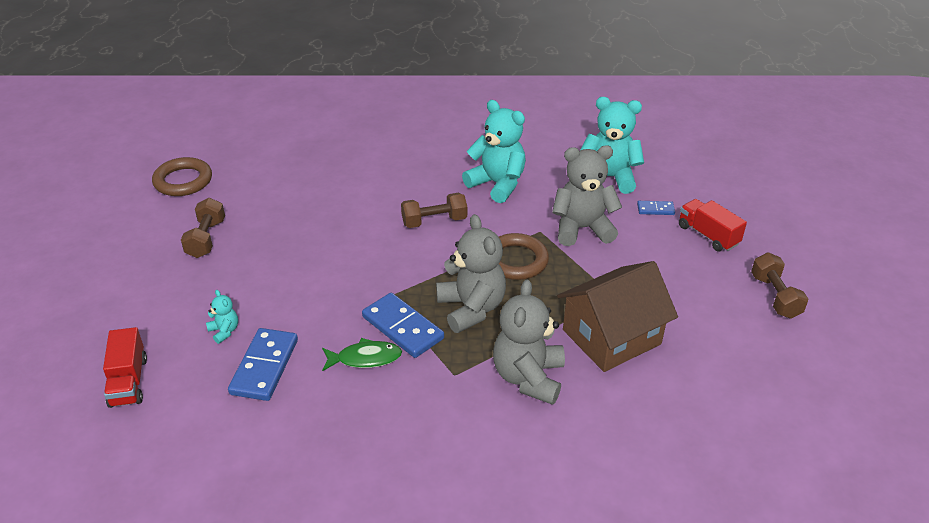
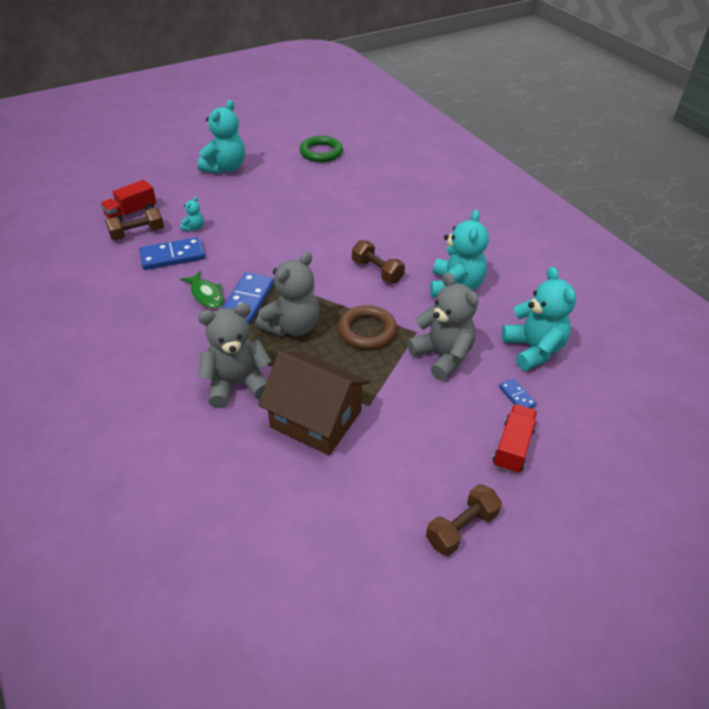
camera: 60 degrees right, 5 degrees up
(123, 265) = (225, 168): none -> turquoise teddy bear
(183, 181) = (321, 152): brown ring -> green ring
(206, 238) = (273, 185): brown dumbbell -> brown dumbbell (137, 233)

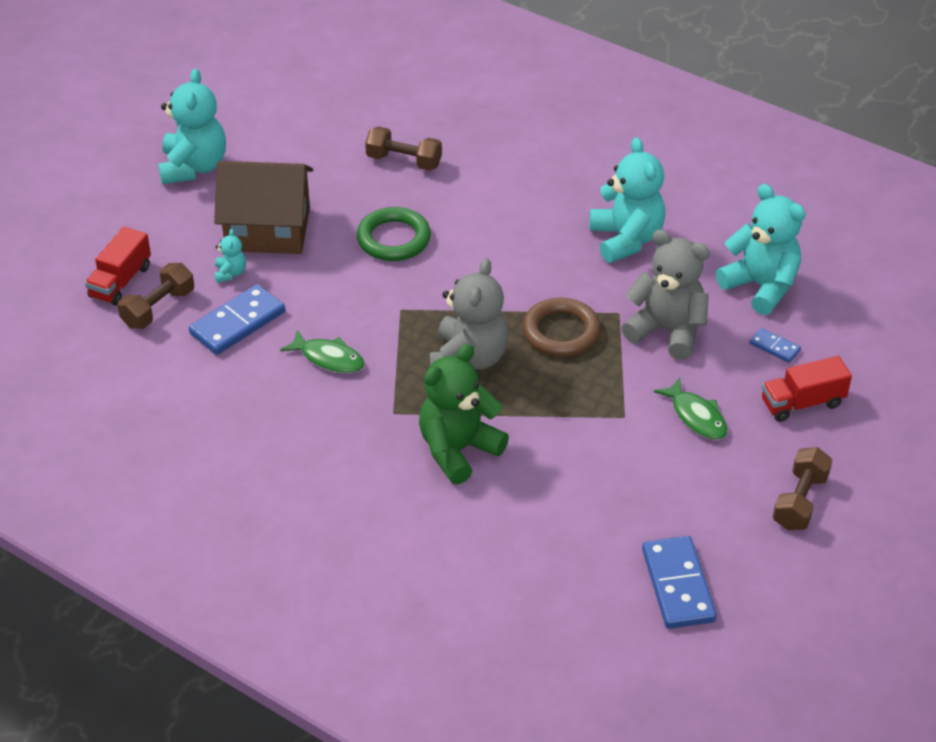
camera: 25 degrees left, 0 degrees up
(237, 384) = (458, 450): grey teddy bear -> green teddy bear
(248, 300) = (387, 346): blue domino -> blue domino (678, 585)
(316, 419) = (578, 453): brown house -> brown house (268, 229)
(321, 152) = (313, 98): green ring -> green ring (394, 239)
(377, 271) = (519, 252): brown dumbbell -> brown dumbbell (404, 161)
(422, 426) = (696, 416): none -> green fish
(513, 447) = (802, 403): red truck -> red truck turned 105 degrees counterclockwise

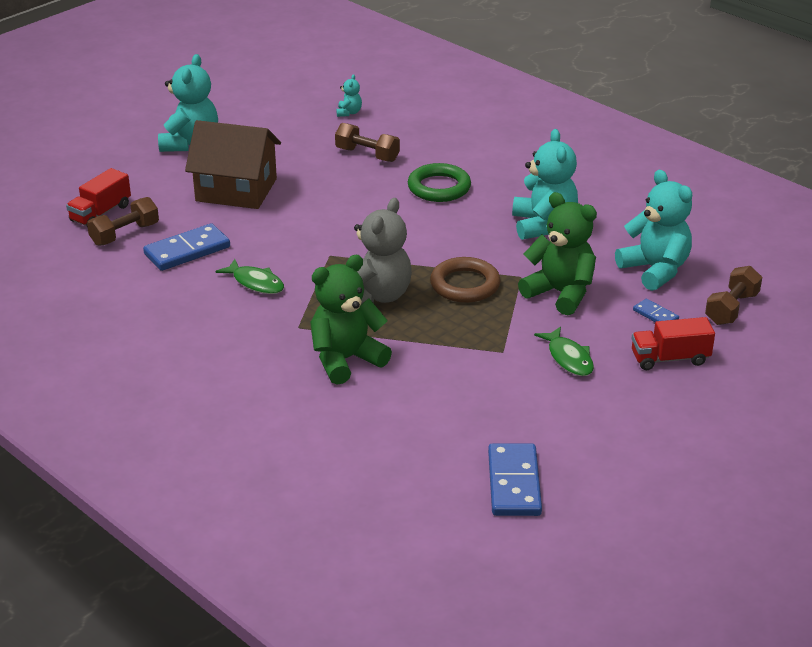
camera: 10 degrees right, 10 degrees down
(230, 273) = (194, 216): turquoise teddy bear -> turquoise teddy bear (349, 113)
(394, 239) = (340, 206): green ring -> green ring (439, 187)
(667, 331) = (560, 293): grey teddy bear -> green teddy bear
(800, 501) = (647, 432): brown dumbbell -> brown dumbbell (731, 308)

